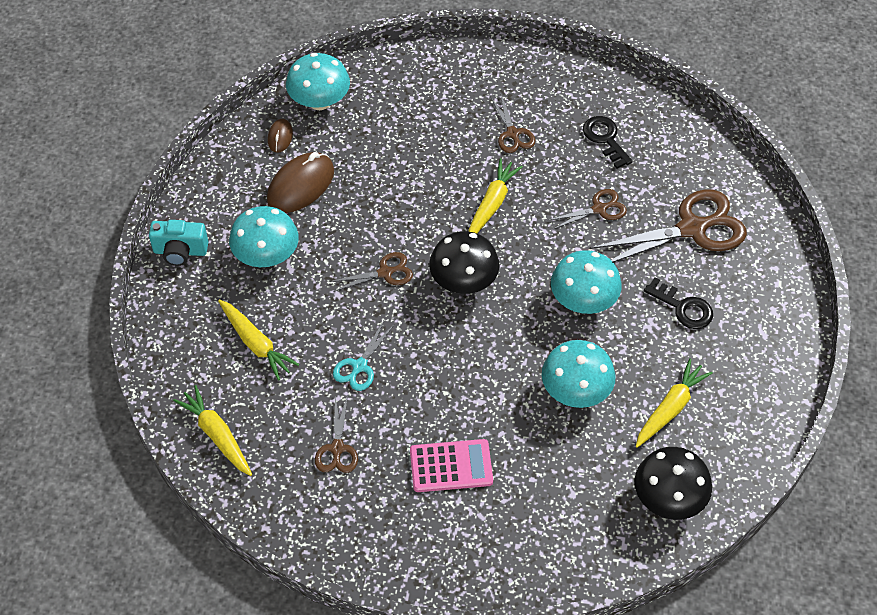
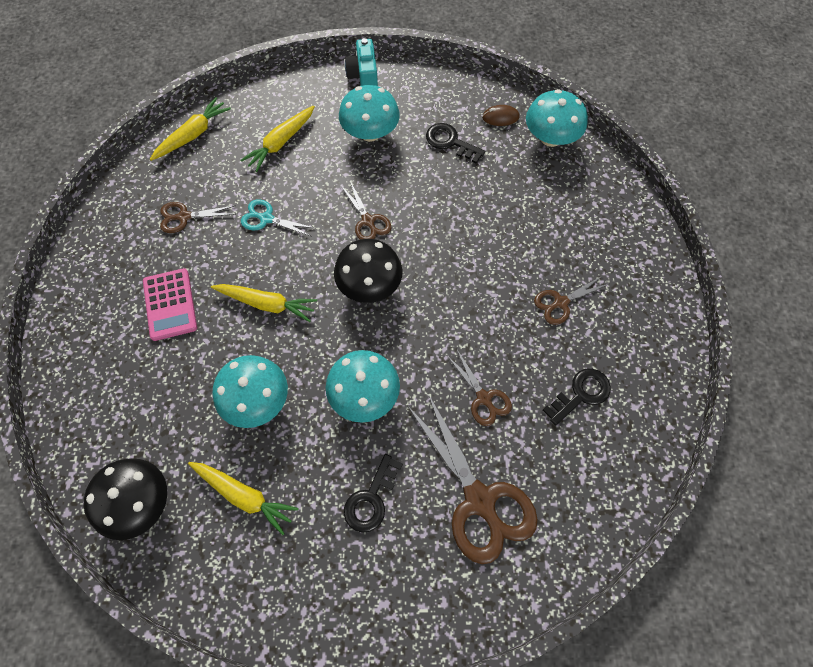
camera: 80 degrees right, 10 degrees up
(301, 186) = (450, 142): brown mouse -> black key
(492, 204) = (466, 296): yellow carrot -> yellow carrot (267, 304)

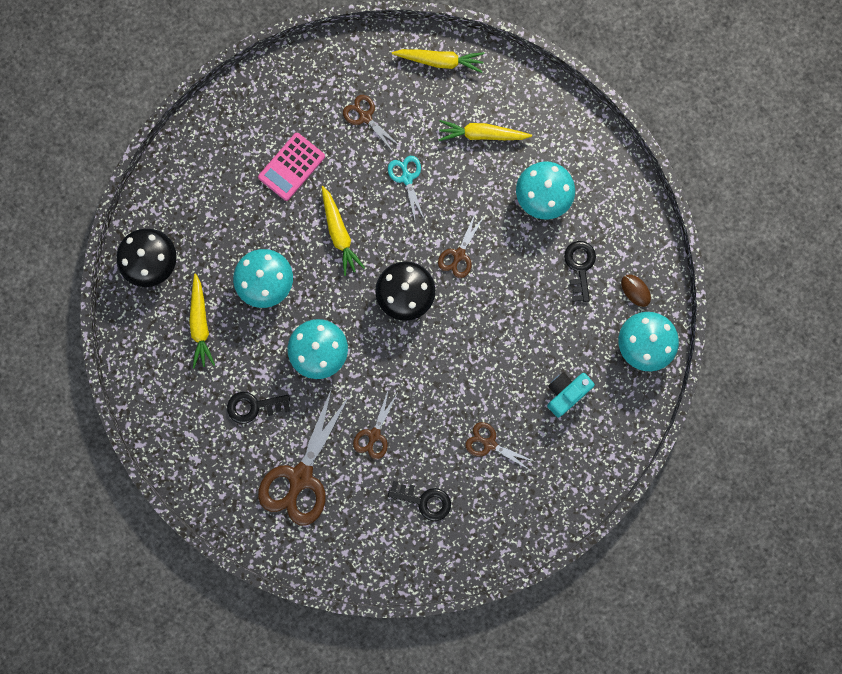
camera: 55 degrees right, 15 degrees up
(363, 76) = (597, 149): turquoise camera -> turquoise camera (566, 393)

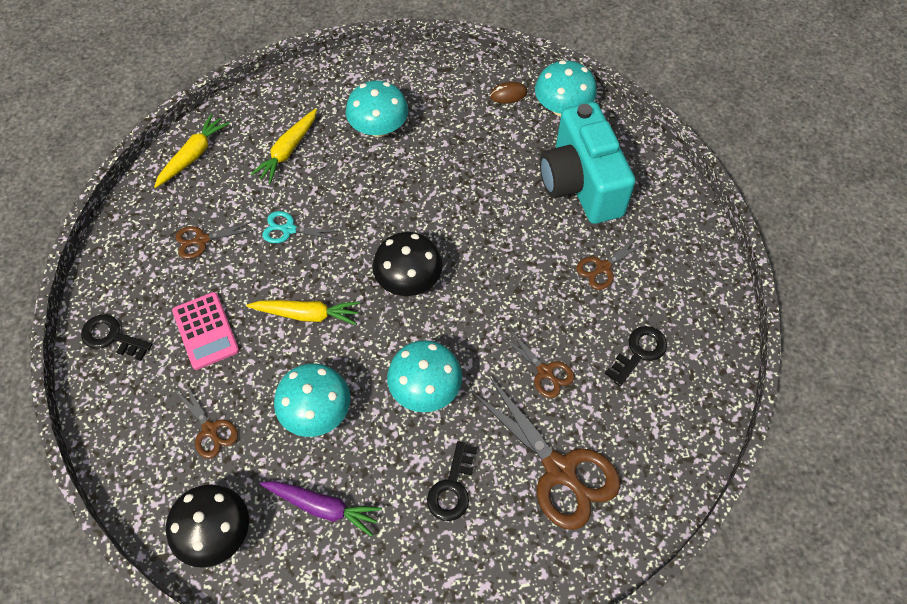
camera: 65 degrees left, 20 degrees down
(200, 324) = (323, 507): yellow carrot -> purple carrot
(459, 255) = (394, 216): brown scissors -> brown scissors (210, 430)
(566, 393) = (580, 184): turquoise camera -> turquoise camera, size x2.05
(580, 267) = (462, 126): black key -> black key (112, 337)

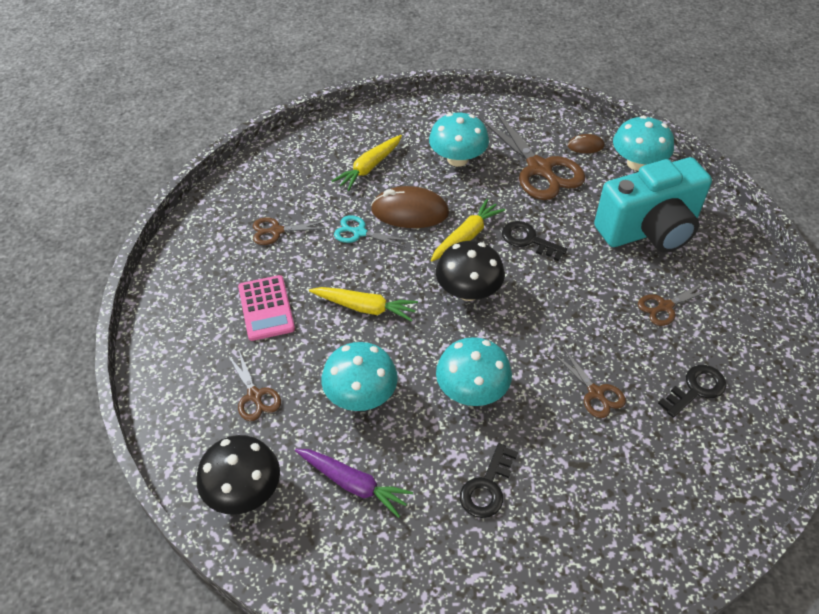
camera: 10 degrees right, 10 degrees down
(112, 337) = (178, 301): black key -> black key (528, 240)
(193, 155) = (281, 161): yellow carrot -> yellow carrot (466, 236)
(337, 197) = (410, 212): none -> brown mouse
(560, 470) = (602, 488): brown scissors -> brown scissors (539, 169)
(580, 184) = (649, 230): turquoise camera -> turquoise camera turned 105 degrees counterclockwise

